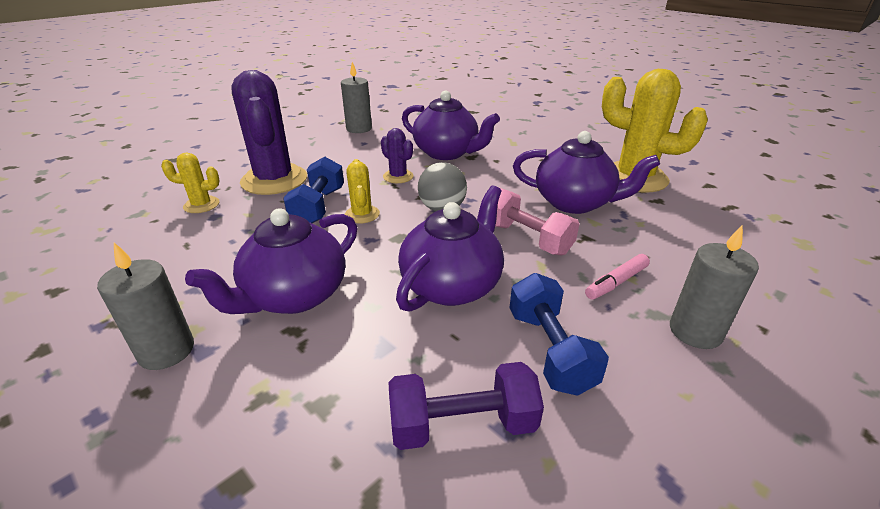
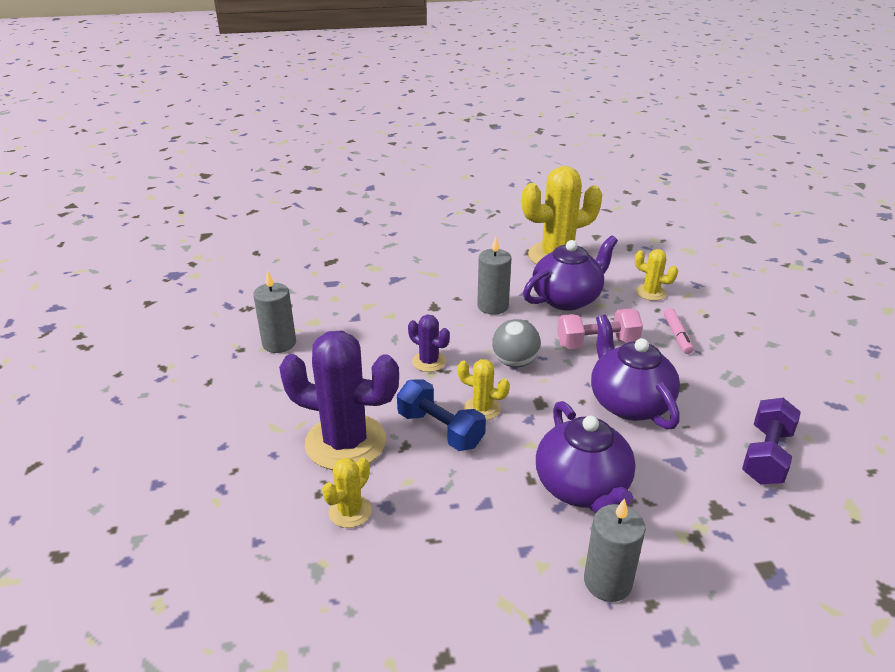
camera: 55 degrees left, 0 degrees up
(398, 176) = (429, 362): purple cactus -> purple cactus turned 45 degrees clockwise
(447, 153) = (411, 316): purple teapot -> none
(549, 350) = (724, 394): blue dumbbell -> none
(667, 243) = (650, 293): none -> yellow cactus
(695, 331) = (740, 335): grey candle -> grey candle (493, 306)

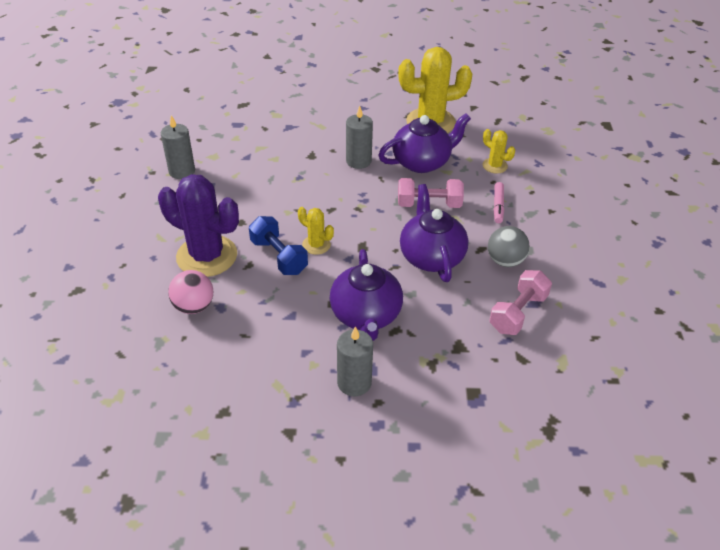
camera: 10 degrees right, 10 degrees up
(350, 511) = (194, 306): yellow cactus -> pink ball
(429, 362) = (290, 202): purple cactus -> none
(515, 362) = (356, 211): grey ball -> grey ball (505, 261)
(766, 456) = (517, 313): purple dumbbell -> pink dumbbell

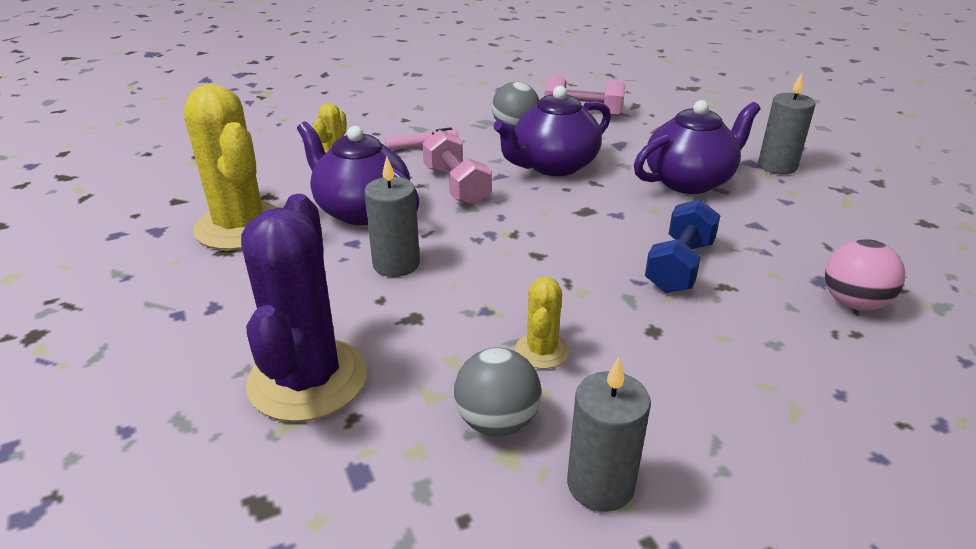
camera: 115 degrees left, 10 degrees down
(207, 256) = (761, 333): purple cactus -> purple cactus (307, 379)
(231, 158) = (497, 421): none -> grey ball
(316, 245) = (622, 244): yellow cactus -> yellow cactus (542, 351)

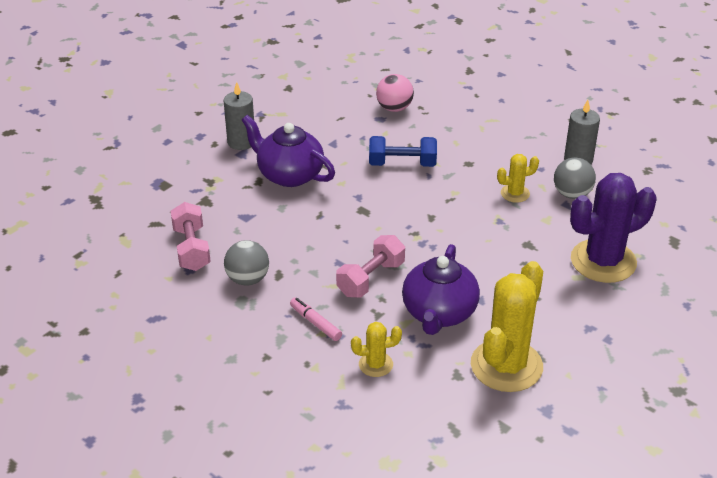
camera: 115 degrees left, 5 degrees up
(396, 264) = (487, 270): grey candle -> none
(553, 165) = (305, 240): purple teapot -> none

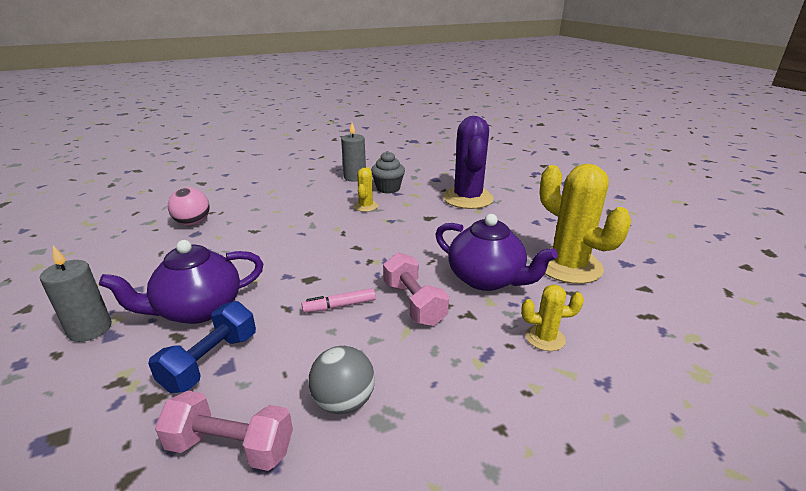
camera: 65 degrees left, 10 degrees down
(315, 323) = (460, 363): pink marker -> pink marker (339, 306)
(375, 364) = (545, 338): yellow cactus -> yellow cactus turned 75 degrees clockwise
(402, 164) = (271, 240): blue dumbbell -> blue dumbbell (211, 361)
(572, 194) = (388, 188): grey ball -> grey cupcake

